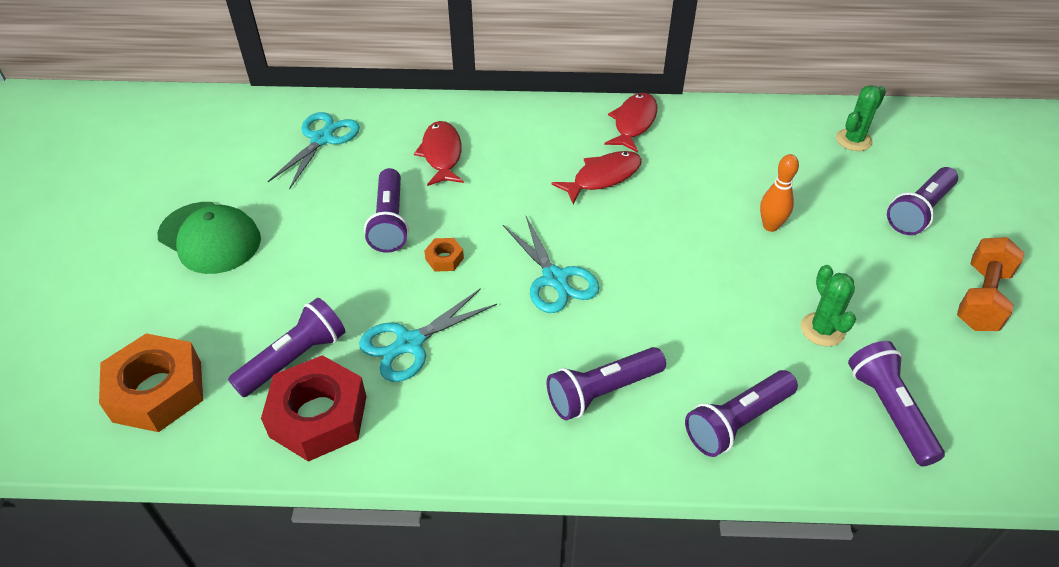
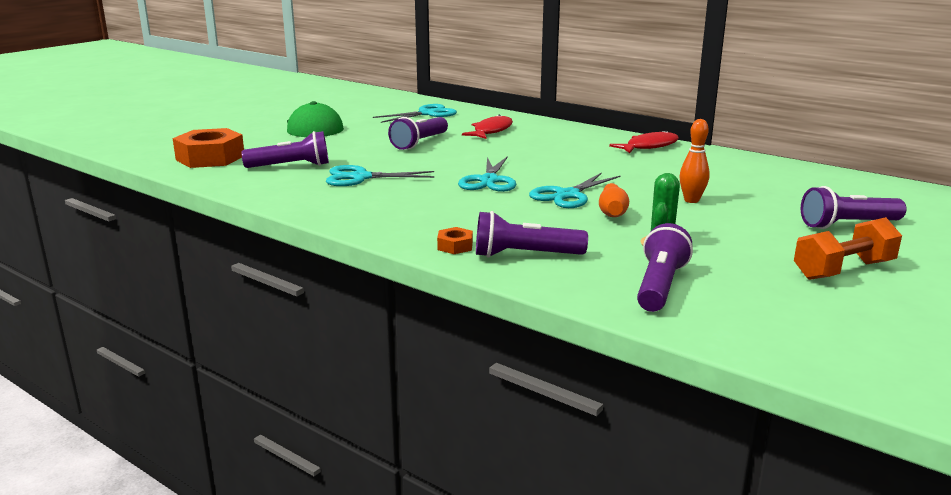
camera: 35 degrees right, 25 degrees down
(318, 416) = (271, 184): red nut -> none
(444, 259) = (430, 159): orange nut -> orange nut (455, 246)
(602, 392) = (449, 220): purple flashlight -> none
(603, 177) = (588, 158): red fish -> none
(659, 272) = (568, 195): none -> turquoise scissors
(728, 286) = (612, 211): none -> orange bowling pin
(853, 140) = (836, 187): green cactus -> none

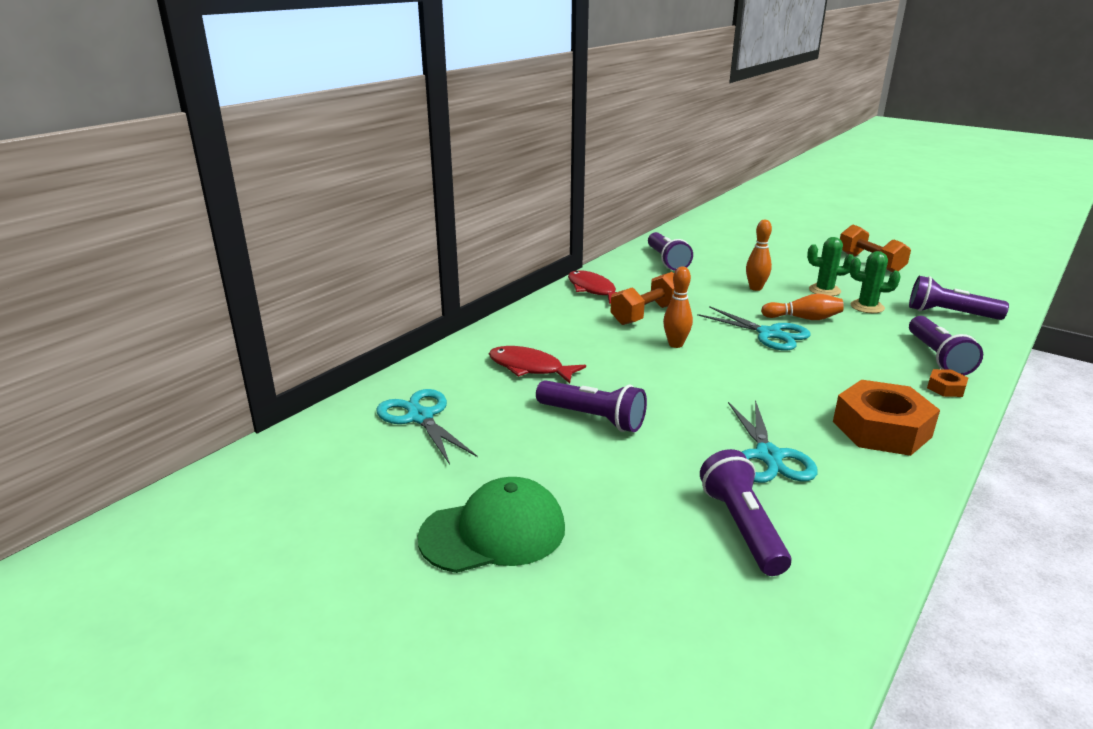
camera: 90 degrees left, 5 degrees up
(210, 158) = (725, 643): orange nut -> orange nut (881, 429)
(489, 181) = (742, 371): turquoise scissors -> none
(537, 165) = (675, 344): none -> orange bowling pin
(598, 159) = (646, 314): none -> orange dumbbell
(705, 230) = (824, 290): none -> green cactus
(847, 225) = (782, 250): purple flashlight -> purple flashlight (666, 261)

